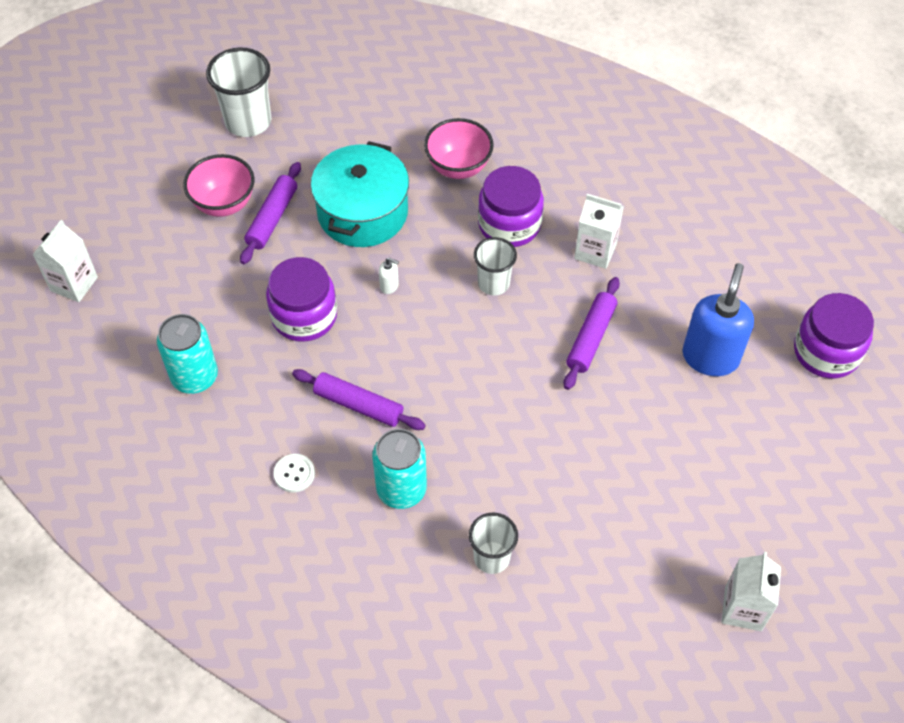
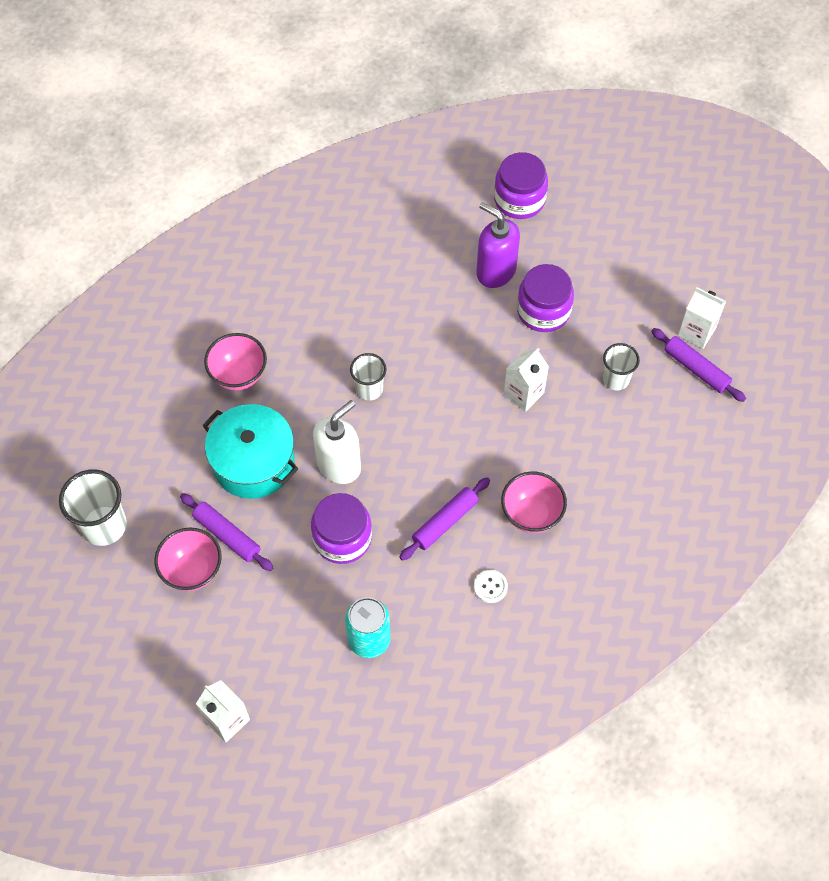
camera: 70 degrees left, 5 degrees up
(389, 286) = (339, 465): white soap dispenser -> white soap dispenser, size x2.50
(401, 489) = (531, 514): turquoise can -> pink bowl
(491, 557) = (608, 471): white cup -> white cup (615, 379)
(509, 224) = (315, 358): purple jar -> purple jar (543, 311)
(591, 338) = (448, 341): purple rolling pin -> purple rolling pin (696, 369)
(595, 251) = (369, 308): white carton -> white carton (523, 394)
(710, 357) = (495, 271): blue soap dispenser -> purple soap dispenser

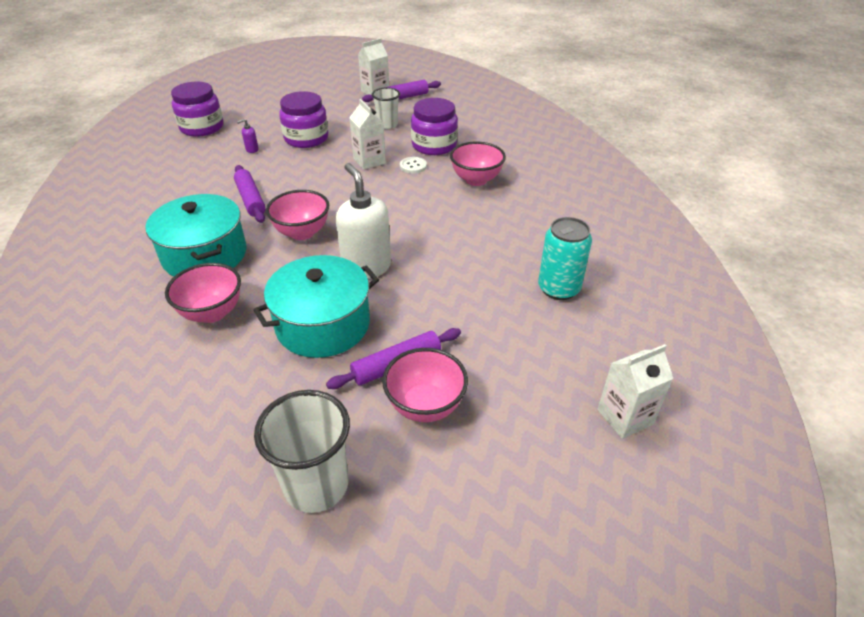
camera: 70 degrees left, 20 degrees down
(307, 328) = (205, 255): none -> turquoise pot
(342, 538) = (445, 282): purple jar -> purple jar (434, 145)
(369, 389) = (302, 232): white cup -> pink bowl
(445, 522) = (460, 221): purple rolling pin -> purple rolling pin (251, 199)
(490, 587) = (531, 212): white button -> white button (413, 166)
(495, 271) = (252, 150): purple soap dispenser -> purple soap dispenser, size x0.40

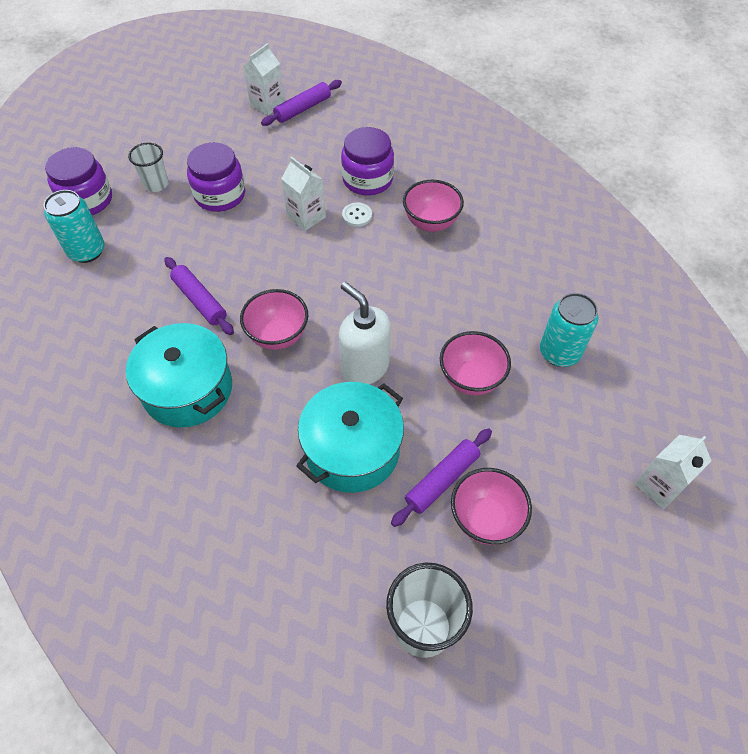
camera: 15 degrees left, 15 degrees up
(182, 156) = (87, 251): none -> turquoise can
(212, 313) = (233, 462): pink bowl -> pink bowl (470, 379)
(252, 150) = (165, 225): purple soap dispenser -> none
(387, 124) = (303, 156): white cup -> white cup (156, 184)

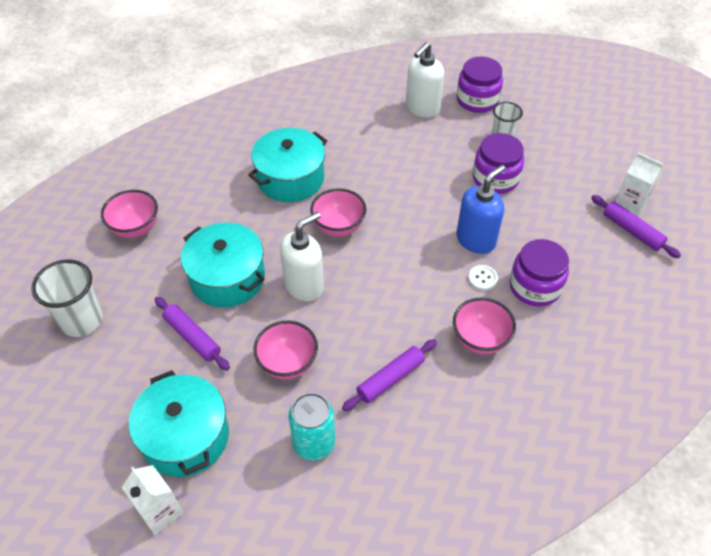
camera: 90 degrees right, 5 degrees down
(87, 251) = (422, 108): turquoise can -> white soap dispenser
(200, 300) = (374, 177): purple rolling pin -> purple rolling pin (390, 379)
(306, 217) = (476, 240): white carton -> blue soap dispenser
(485, 519) = (154, 365): pink bowl -> pink bowl (135, 228)
(572, 471) = (185, 437): none -> turquoise pot

